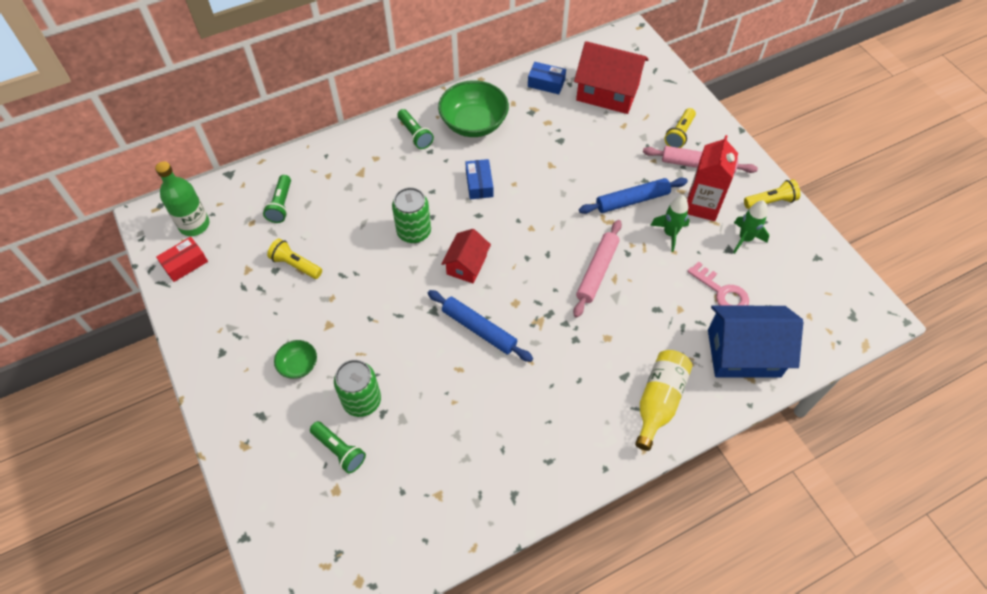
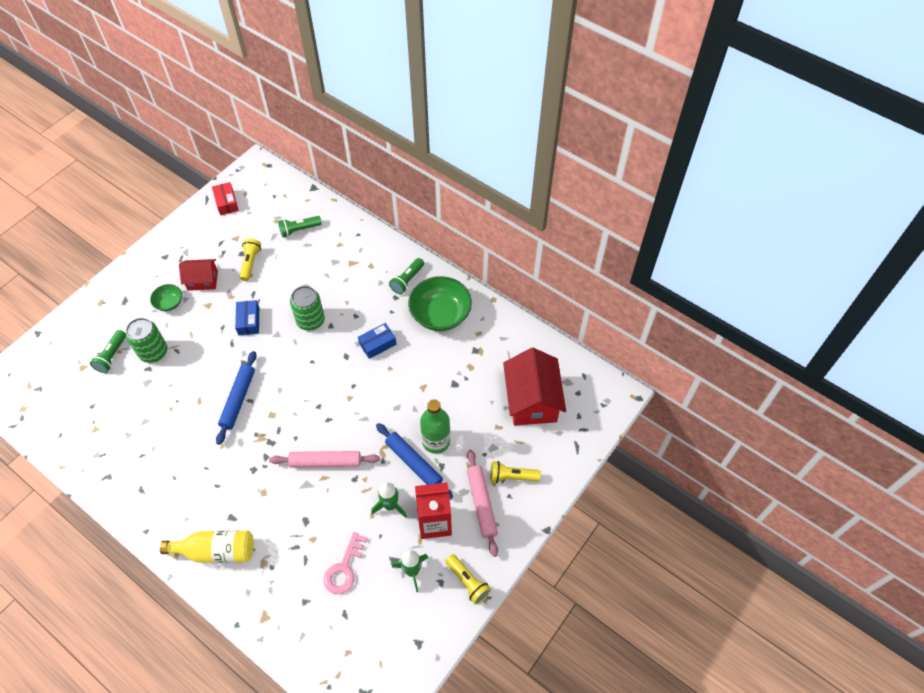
camera: 65 degrees right, 0 degrees up
(185, 263) = (226, 202): red box -> red box turned 45 degrees clockwise
(194, 225) = (260, 191): green bottle -> green bottle (436, 441)
(466, 265) = (294, 368): red house -> red house (202, 280)
(546, 83) = (516, 348): blue box -> blue box (249, 321)
(743, 353) = (286, 605): blue house -> none

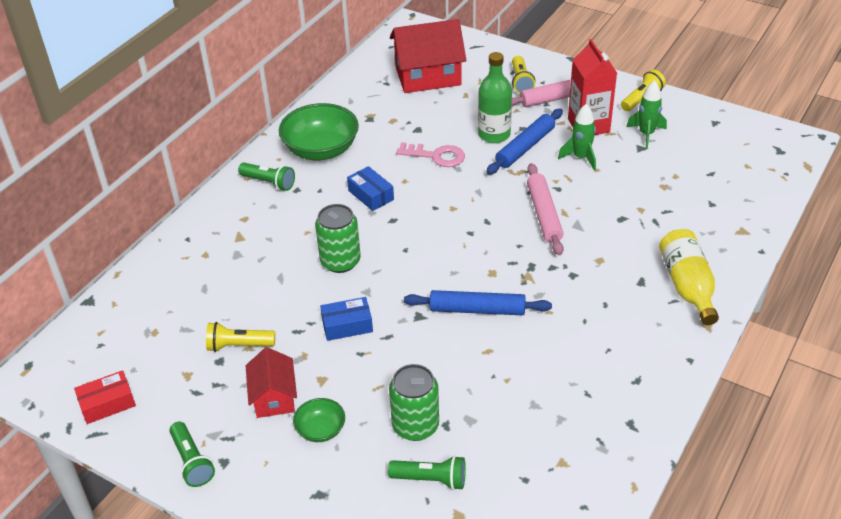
camera: 95 degrees left, 15 degrees down
(299, 230) = (175, 302): green flashlight -> green flashlight (192, 461)
(344, 568) = (663, 181): pink key -> pink key (436, 156)

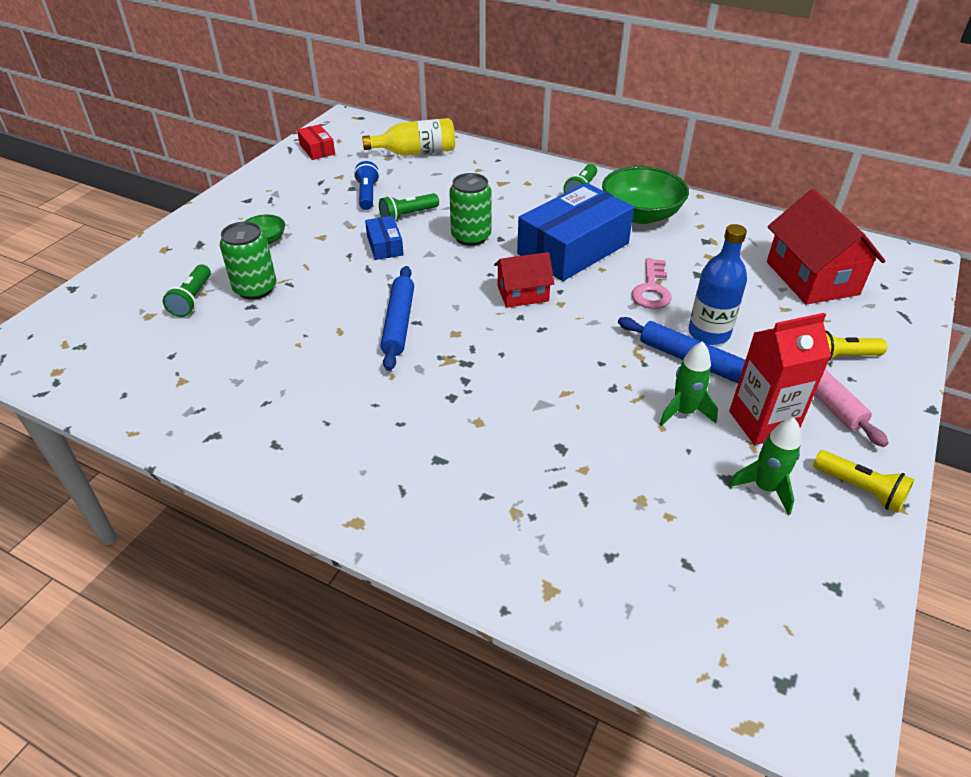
camera: 85 degrees right, 0 degrees up
(192, 461) = (251, 187): green flashlight -> green flashlight (408, 215)
(239, 345) = (367, 195): yellow flashlight -> blue flashlight
(274, 397) = (307, 215): red house -> red house (523, 294)
(371, 195) = (573, 248): blue box -> blue box, size x2.19
(494, 135) = (709, 333): green bottle -> blue bottle
(544, 214) = (559, 375): pink rolling pin -> none
(687, 286) = (429, 507): yellow bottle -> yellow bottle (416, 152)

